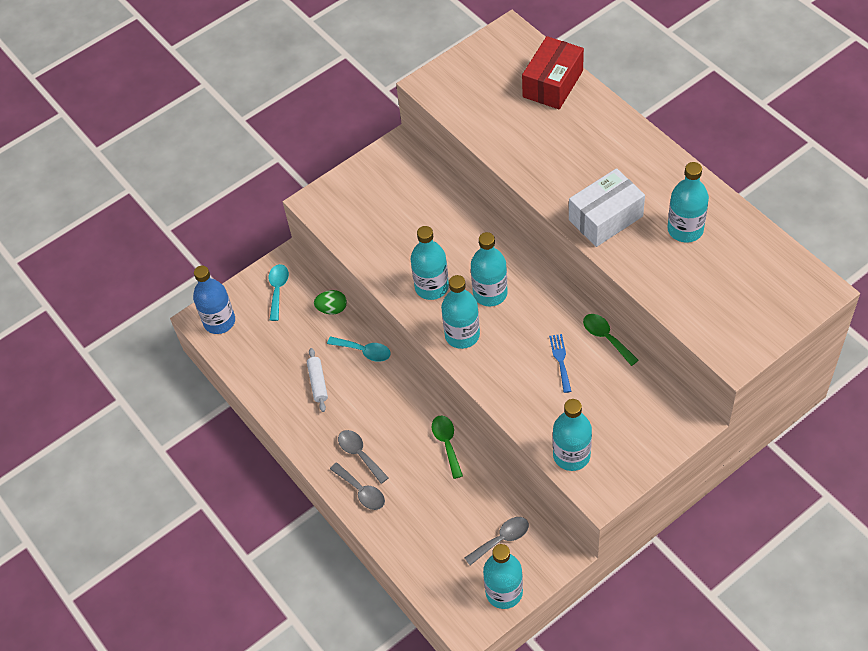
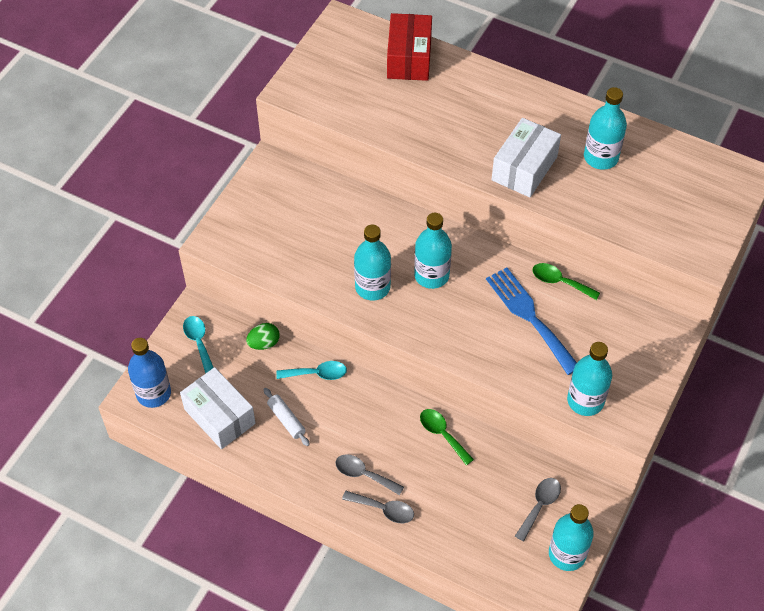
camera: 30 degrees left, 0 degrees up
(263, 360) = (219, 416): none -> white box
(462, 335) = (425, 323): turquoise bottle -> none
(560, 360) = (529, 316): blue fork -> blue fork, size x2.01

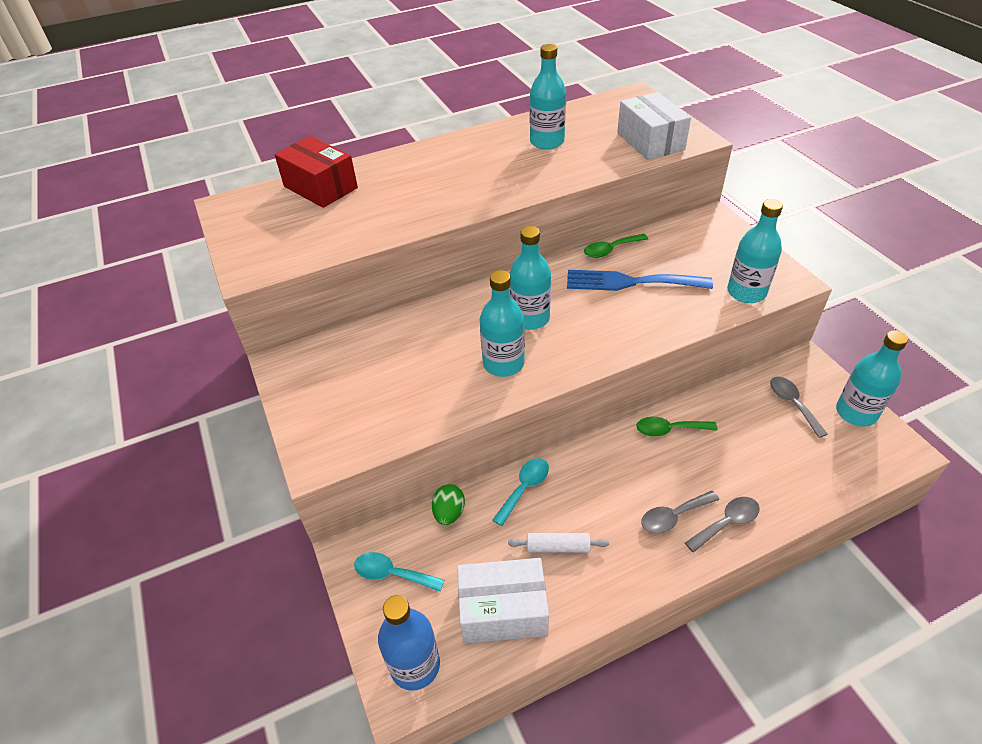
camera: 50 degrees left, 10 degrees down
(524, 168) = (513, 180): white box -> white box (650, 141)

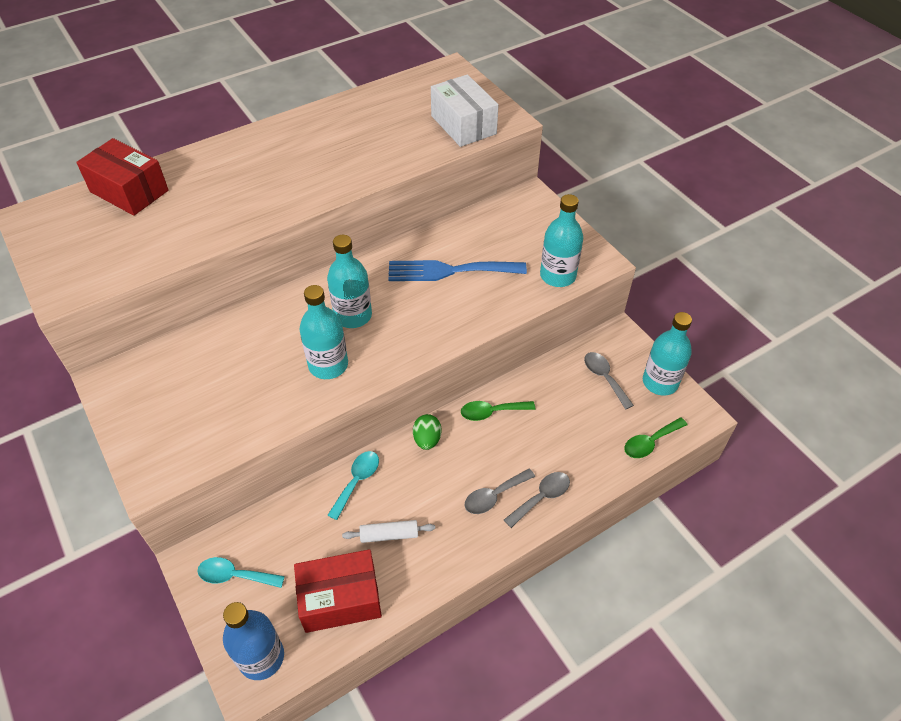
camera: 10 degrees left, 5 degrees up
(449, 513) = (286, 512): green egg -> green egg (427, 439)
(503, 611) = (340, 599): white box -> red box
(547, 142) = (361, 128): turquoise bottle -> none
(610, 250) = (431, 236): green spoon -> green spoon (650, 442)

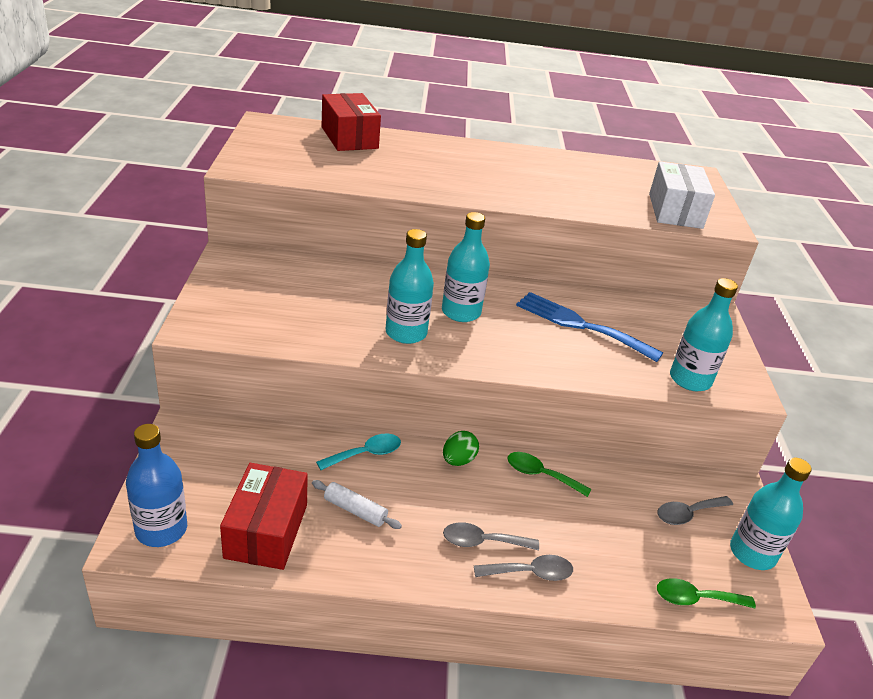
camera: 30 degrees right, 15 degrees down
(235, 575) = (201, 458): turquoise spoon -> none
(340, 599) = (266, 531): red box -> red box turned 75 degrees clockwise
(604, 378) = (688, 514): grey spoon -> grey spoon turned 120 degrees counterclockwise

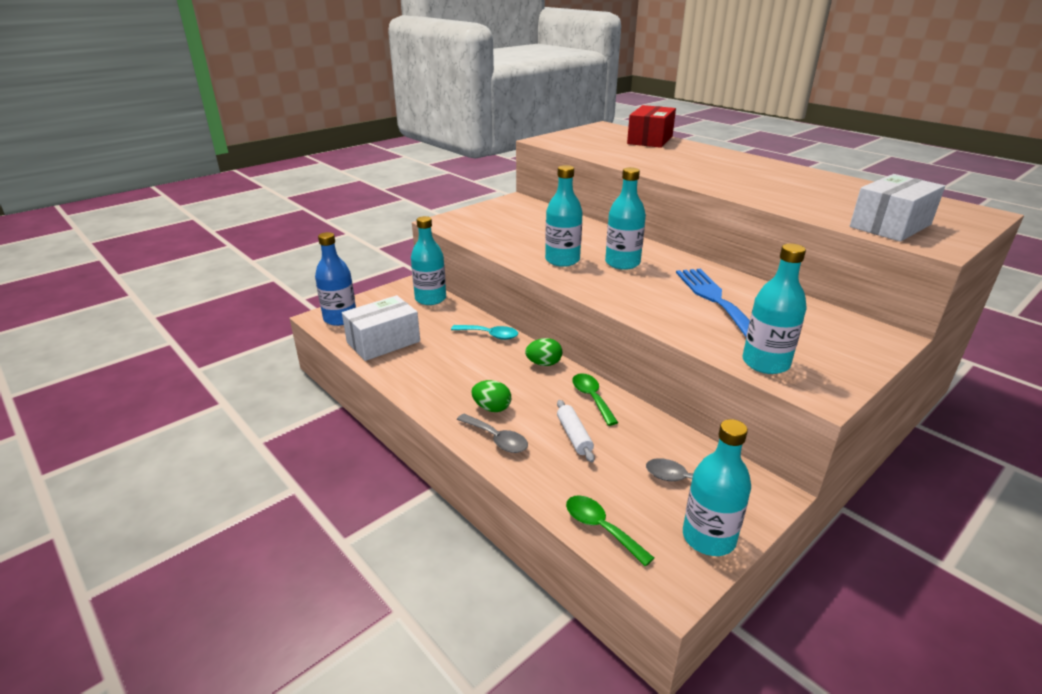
camera: 50 degrees right, 5 degrees down
(234, 438) = (430, 299): none -> turquoise bottle
(266, 531) = (383, 342): red box -> white box
(355, 510) = (441, 356): white rolling pin -> white rolling pin (574, 436)
(482, 542) = (492, 408): grey spoon -> green egg

